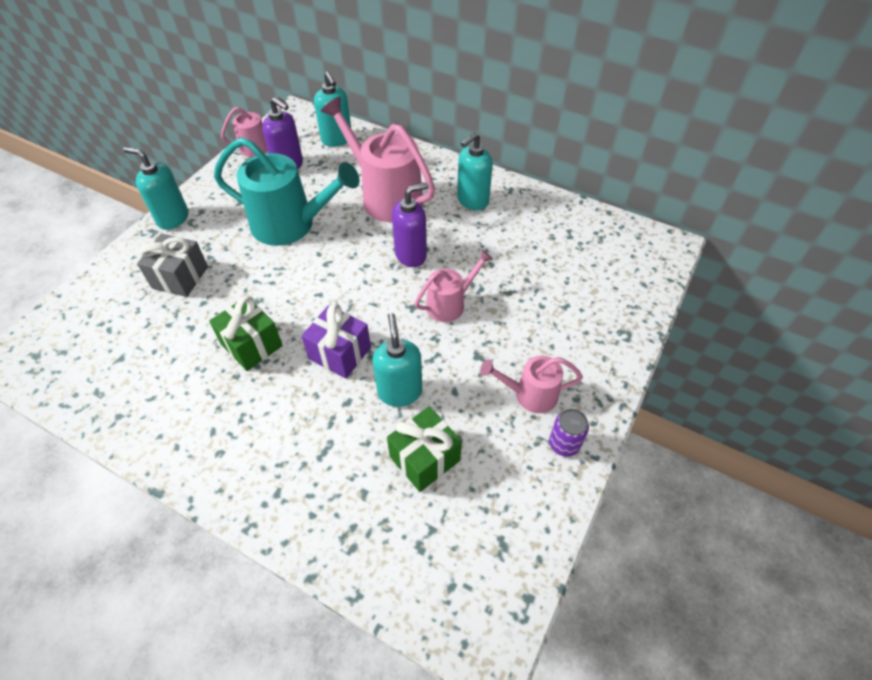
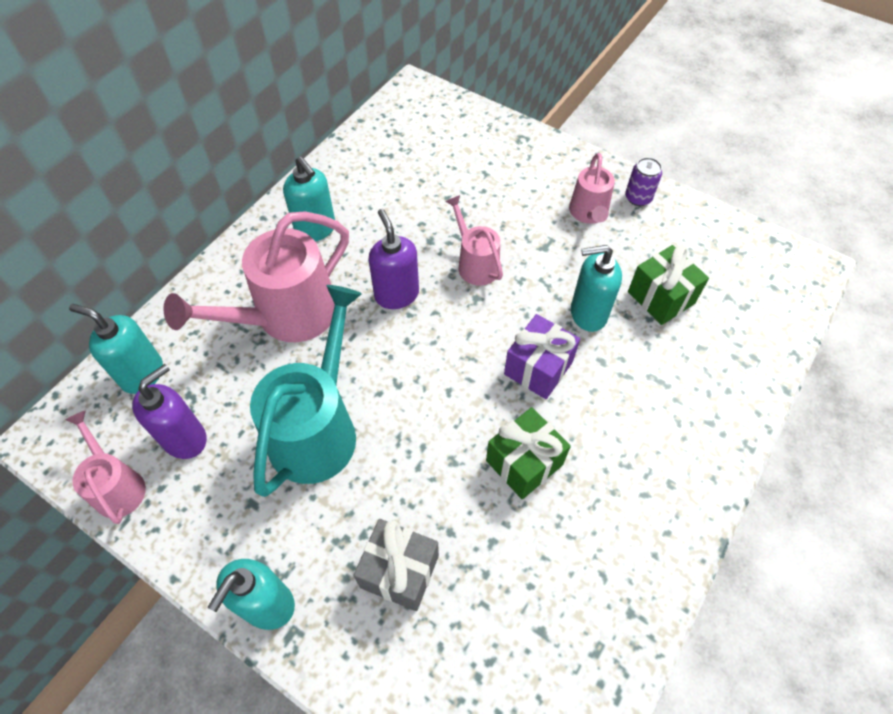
camera: 85 degrees left, 5 degrees up
(337, 139) = (142, 374): turquoise soap dispenser -> turquoise soap dispenser turned 135 degrees counterclockwise

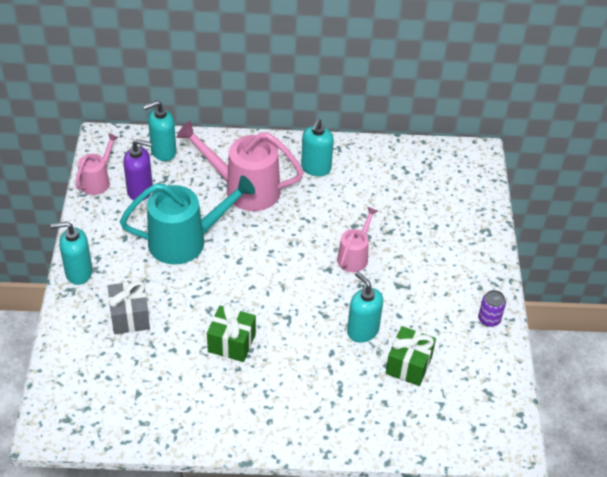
camera: 55 degrees right, 10 degrees down
(142, 374) = (163, 152): turquoise soap dispenser -> turquoise soap dispenser turned 105 degrees counterclockwise
(396, 294) = (299, 230): purple soap dispenser -> none
(538, 368) = (301, 322): purple gift -> none
(589, 214) = (449, 297): pink watering can -> none

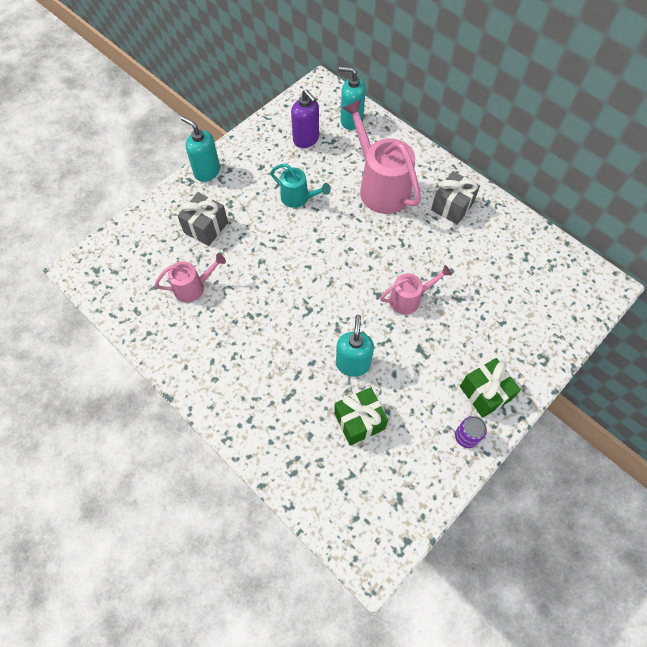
camera: 45 degrees right, 15 degrees up
(97, 180) = (286, 113): pink watering can -> pink watering can (194, 287)
(186, 241) = (298, 198): turquoise watering can -> turquoise watering can, size x0.55
(231, 343) = (250, 298): green gift -> green gift (485, 393)
(316, 168) = (452, 206): turquoise soap dispenser -> grey gift

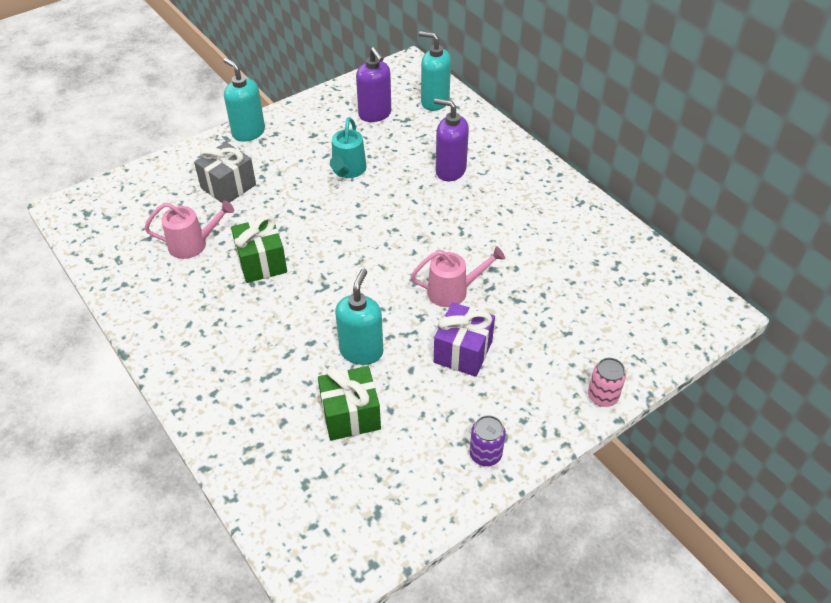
camera: 10 degrees right, 15 degrees down
(298, 198) = (348, 170): turquoise watering can -> turquoise watering can turned 60 degrees clockwise
(380, 186) = (450, 170): pink watering can -> purple soap dispenser
(429, 352) = (463, 352): none -> purple gift
(452, 206) = (534, 201): grey gift -> none
(485, 393) = (523, 408): green gift -> green gift (262, 262)
(539, 373) = (602, 396): none -> pink can

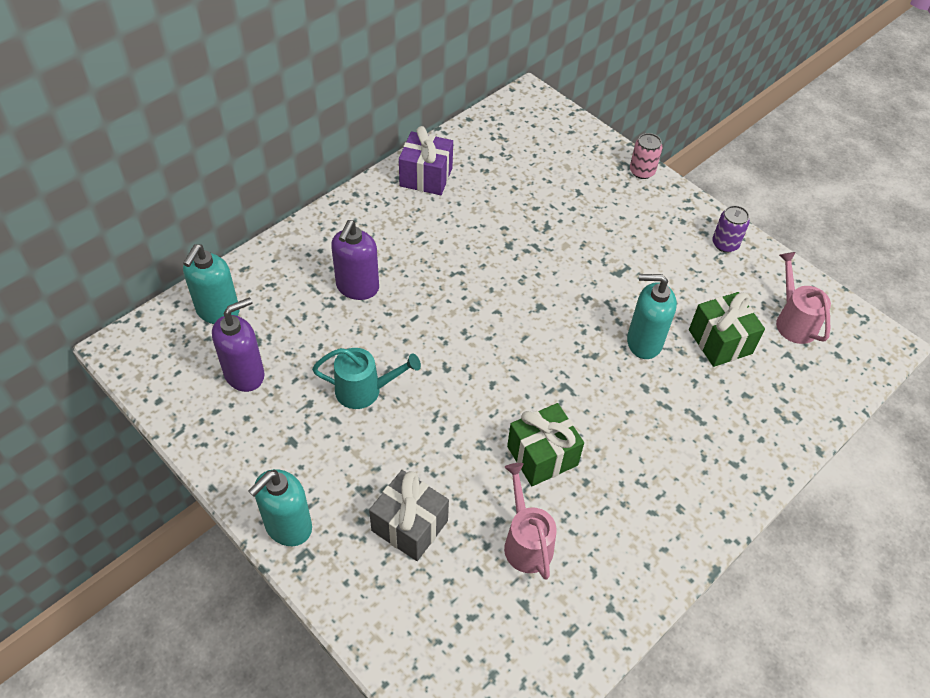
camera: 100 degrees left, 5 degrees up
(453, 291) = (546, 274): pink watering can -> pink watering can (793, 321)
(463, 352) = (621, 263): purple gift -> purple gift (426, 177)

